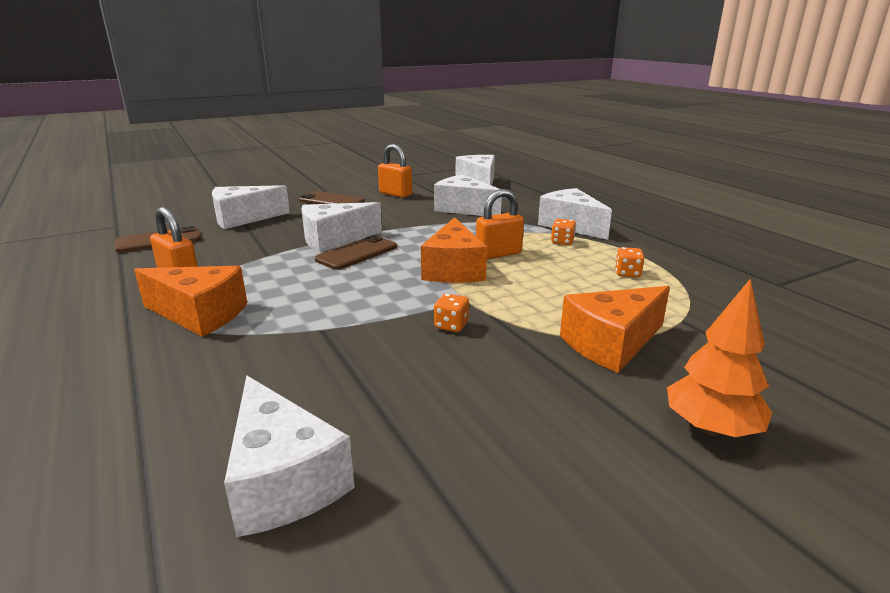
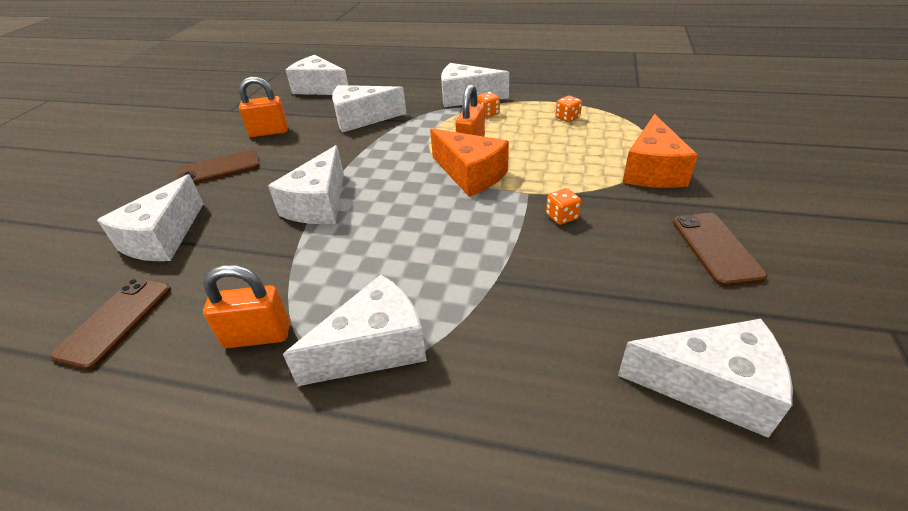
camera: 45 degrees left, 15 degrees up
(200, 314) = (374, 347): orange cheese -> white cheese
(357, 253) = (370, 205): brown phone -> brown phone (715, 248)
(711, 428) = (768, 189): orange tree -> none

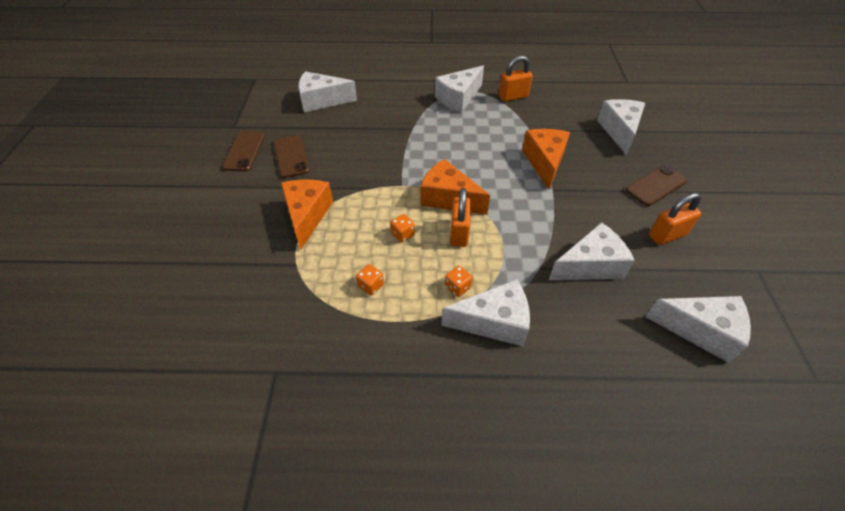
camera: 165 degrees right, 10 degrees up
(116, 321) = (585, 94): brown phone -> brown phone (244, 151)
(319, 204) = (544, 162): white cheese -> orange cheese
(562, 217) = (378, 168): orange dice -> orange dice (402, 234)

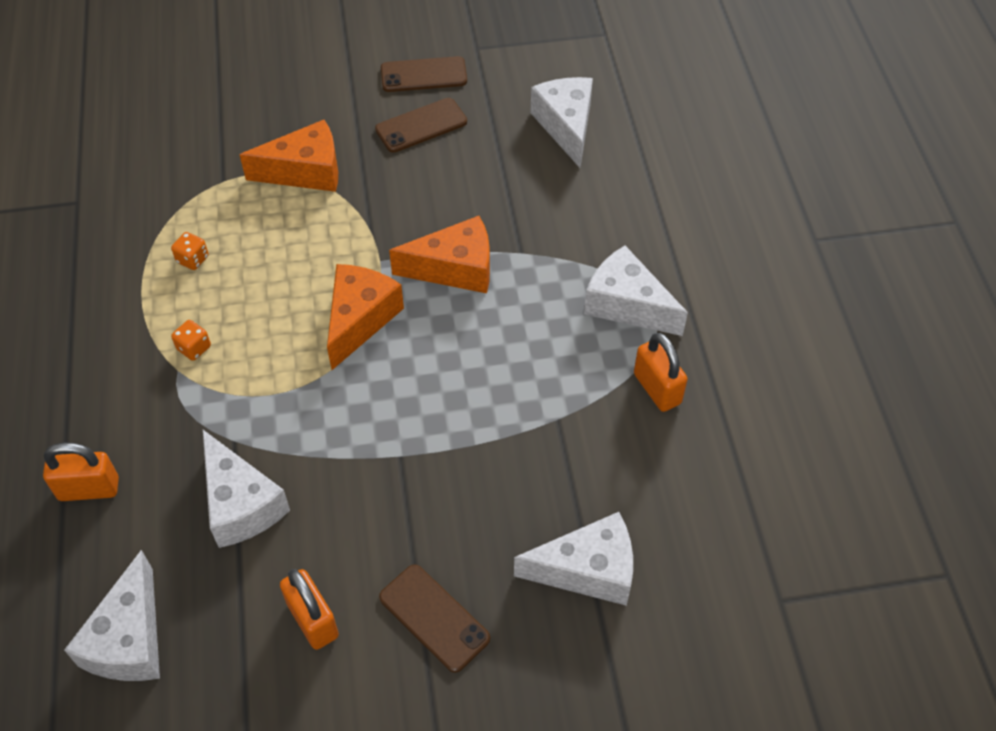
camera: 80 degrees right, 5 degrees up
(402, 234) = (281, 277): orange dice -> none
(459, 233) = (290, 340): orange padlock -> orange padlock (89, 489)
(494, 322) = (141, 391): white cheese -> none
(544, 162) = (468, 443): orange cheese -> orange cheese (455, 268)

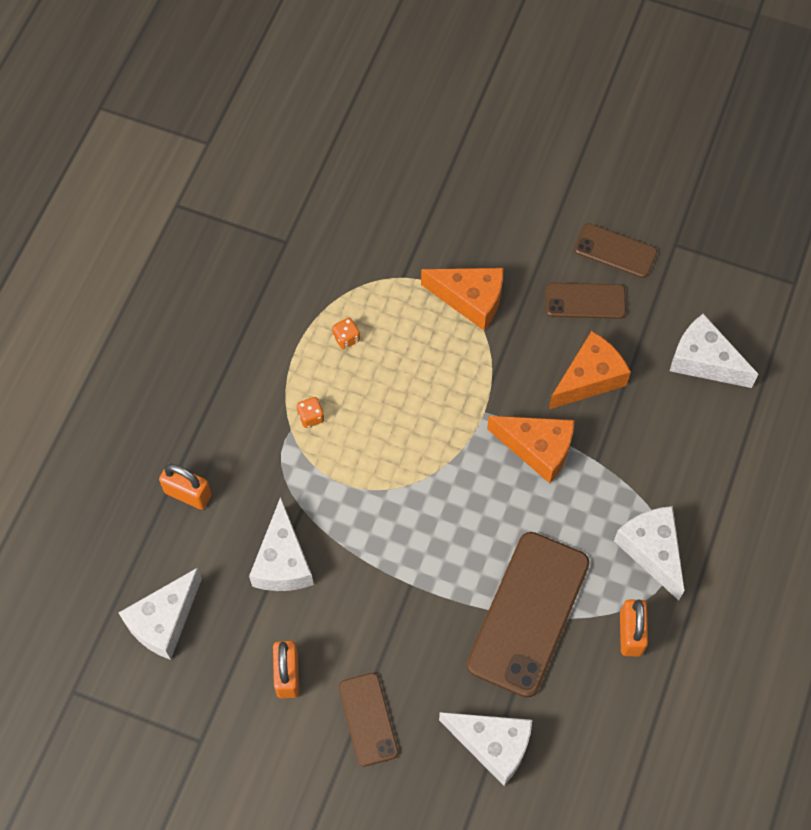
camera: 30 degrees right, 10 degrees up
(360, 319) = (442, 456): orange cheese -> orange cheese (589, 378)
(542, 422) = (528, 614): none -> brown phone
(566, 126) = (704, 361): white cheese -> white cheese turned 75 degrees counterclockwise

